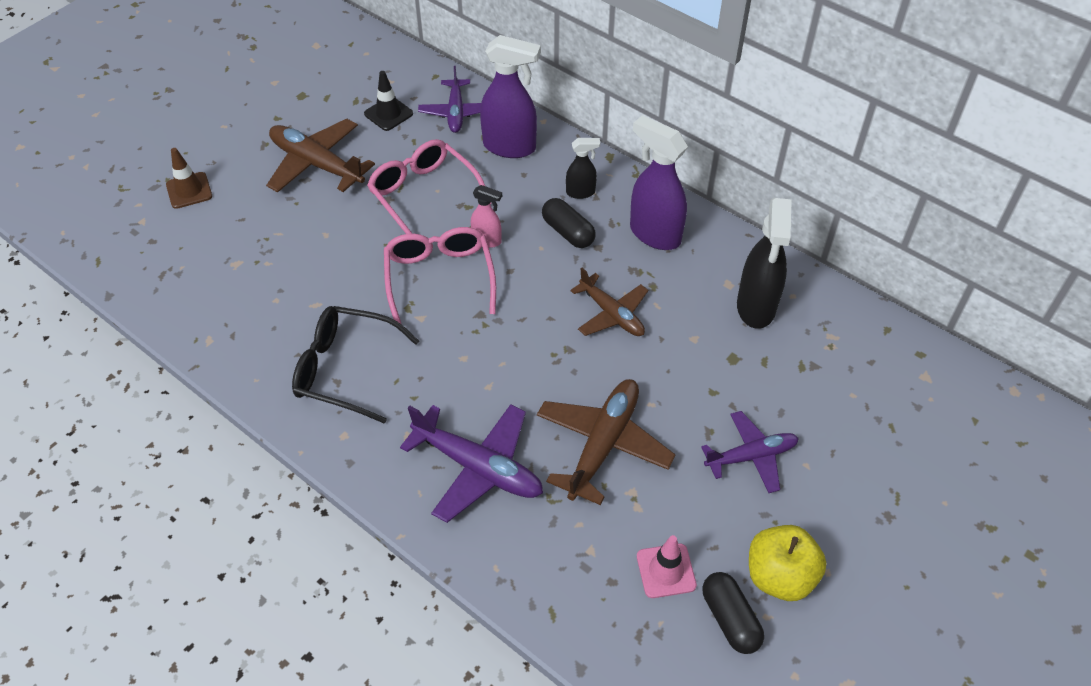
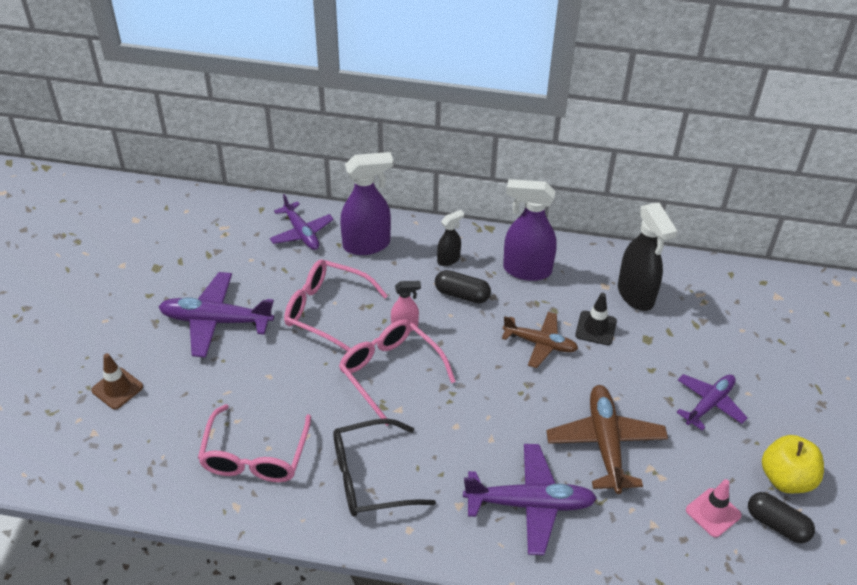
camera: 30 degrees left, 5 degrees down
(258, 302) = (255, 456): none -> pink glasses
(316, 164) = (215, 321): brown plane -> purple plane
(388, 114) = (245, 255): black traffic cone -> black traffic cone (596, 328)

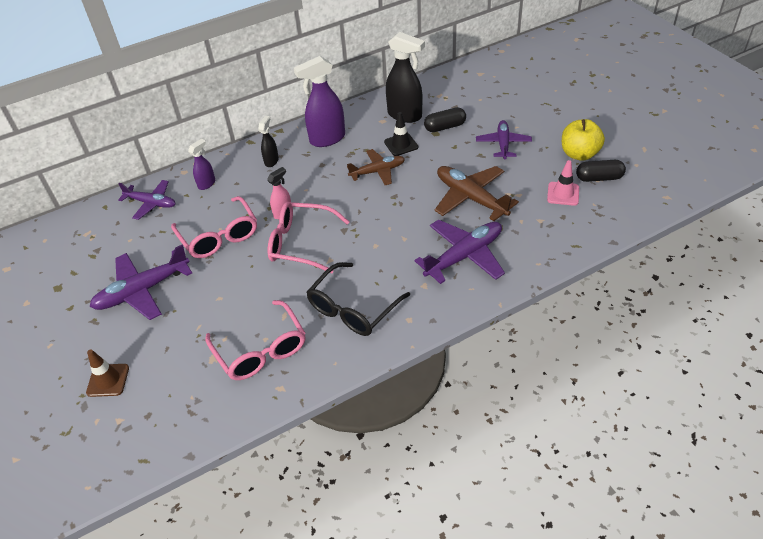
camera: 35 degrees left, 0 degrees up
(326, 310) = (219, 236): pink glasses -> pink glasses turned 105 degrees counterclockwise
(367, 245) = (207, 184): purple spray bottle -> purple spray bottle, size x0.52
(462, 294) = (301, 174): black capsule -> black capsule (445, 127)

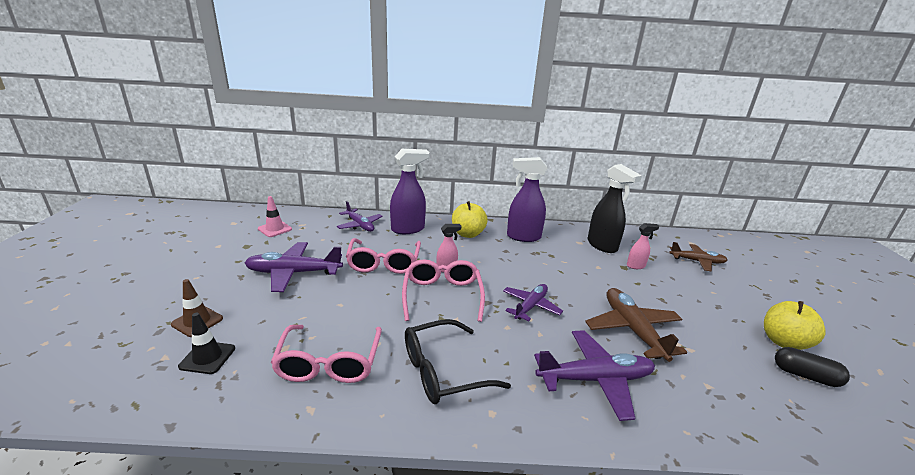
camera: 25 degrees right, 20 degrees down
(207, 184) = (408, 229): purple spray bottle -> purple spray bottle, size x1.91
(271, 161) = (468, 234): black spray bottle -> yellow apple
(301, 243) = (442, 296): pink glasses -> pink glasses turned 45 degrees clockwise
(378, 171) = (551, 273): brown plane -> brown plane (697, 261)
(401, 144) = (585, 263): black traffic cone -> black traffic cone (207, 357)
(445, 127) = (636, 266): black capsule -> pink spray bottle
(503, 144) = (692, 300): purple plane -> purple plane (530, 306)
(563, 194) = (749, 371): pink traffic cone -> pink traffic cone (275, 229)

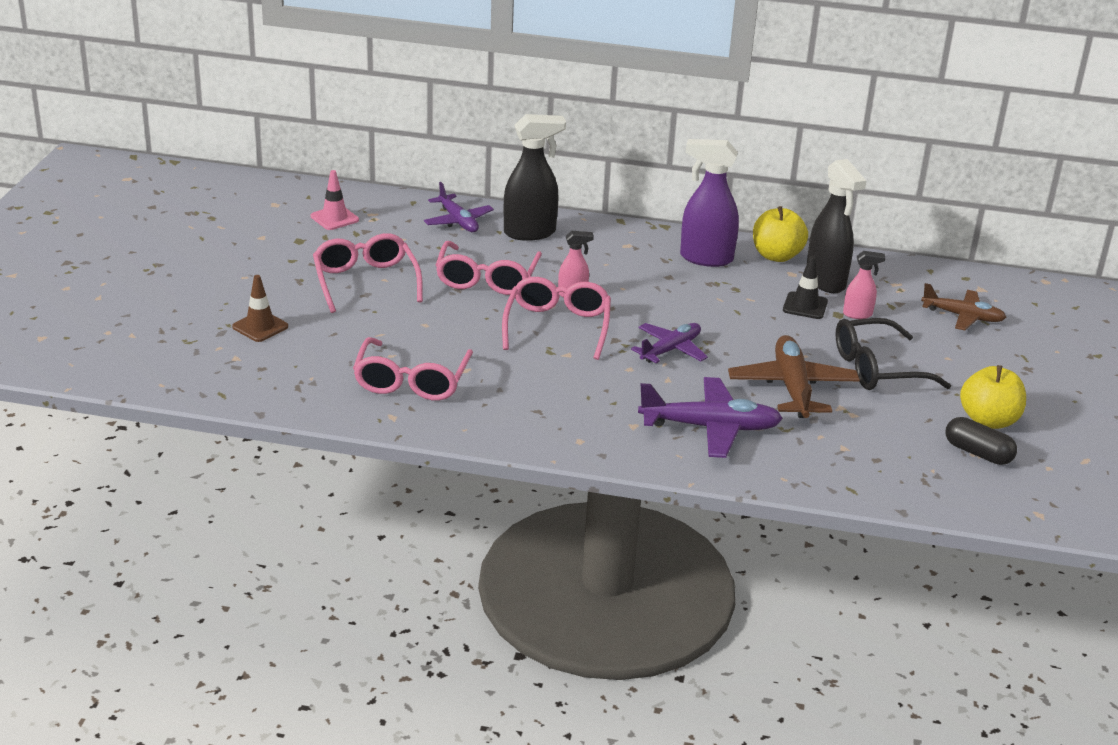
camera: 10 degrees right, 5 degrees up
(207, 357) = (280, 363): black traffic cone -> black traffic cone (805, 306)
(293, 273) = (365, 282): purple plane -> pink glasses
(408, 229) = (530, 233): purple spray bottle -> black spray bottle
(443, 371) = (537, 402): black glasses -> black glasses (877, 368)
(468, 234) = (620, 247): yellow apple -> yellow apple (776, 256)

